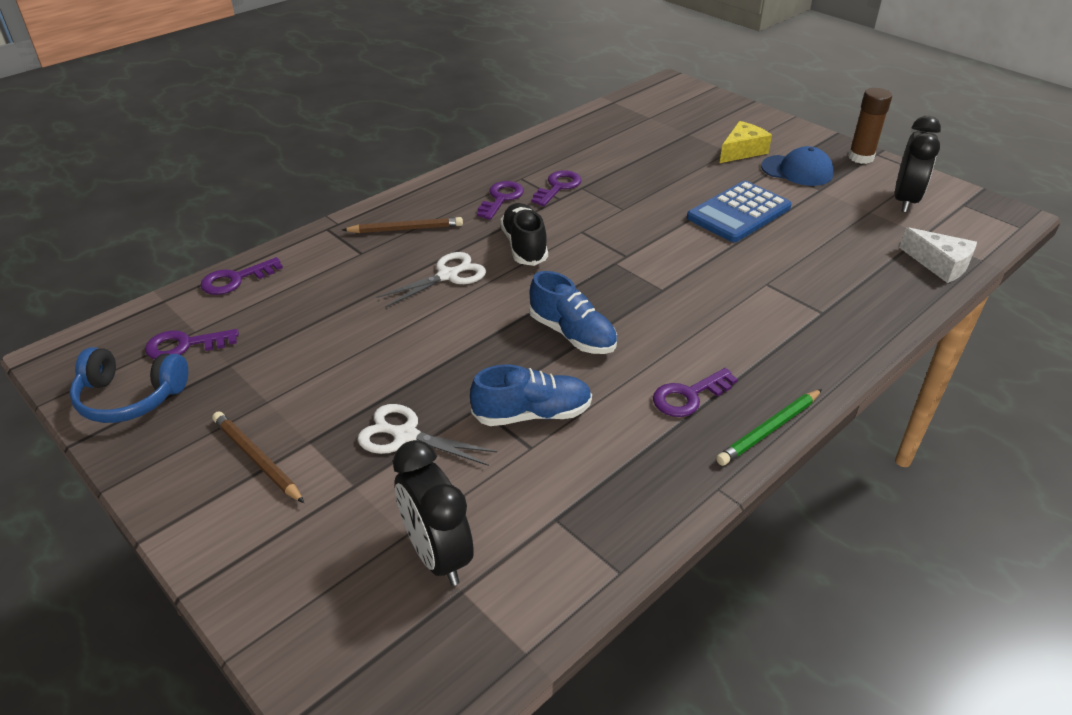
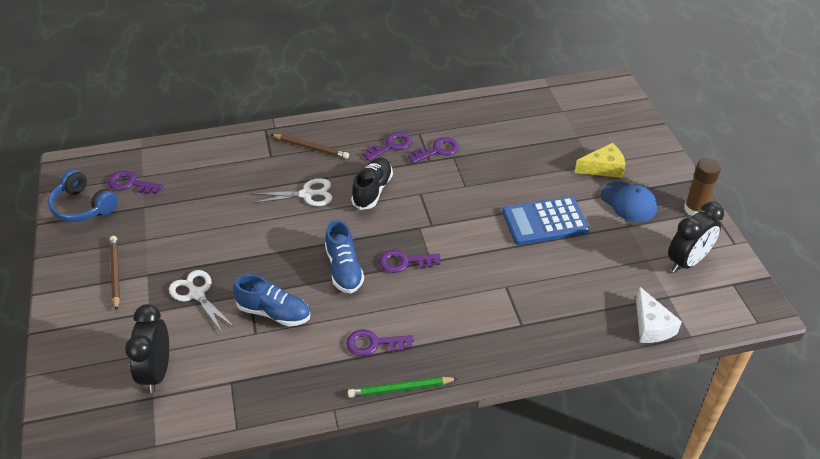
camera: 30 degrees right, 5 degrees up
(235, 279) = (187, 148): purple key -> purple key (404, 262)

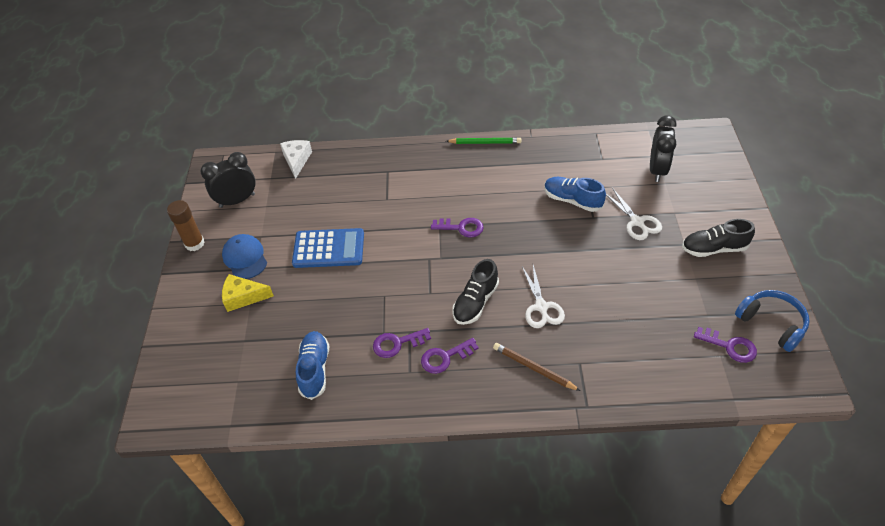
camera: 165 degrees left, 5 degrees up
(115, 273) = (713, 248): brown pencil -> black shoe
(307, 194) = (541, 307): white scissors -> white scissors turned 105 degrees counterclockwise
(344, 269) = (513, 227): blue shoe -> blue shoe (315, 369)
(374, 343) = (498, 171): purple key -> none

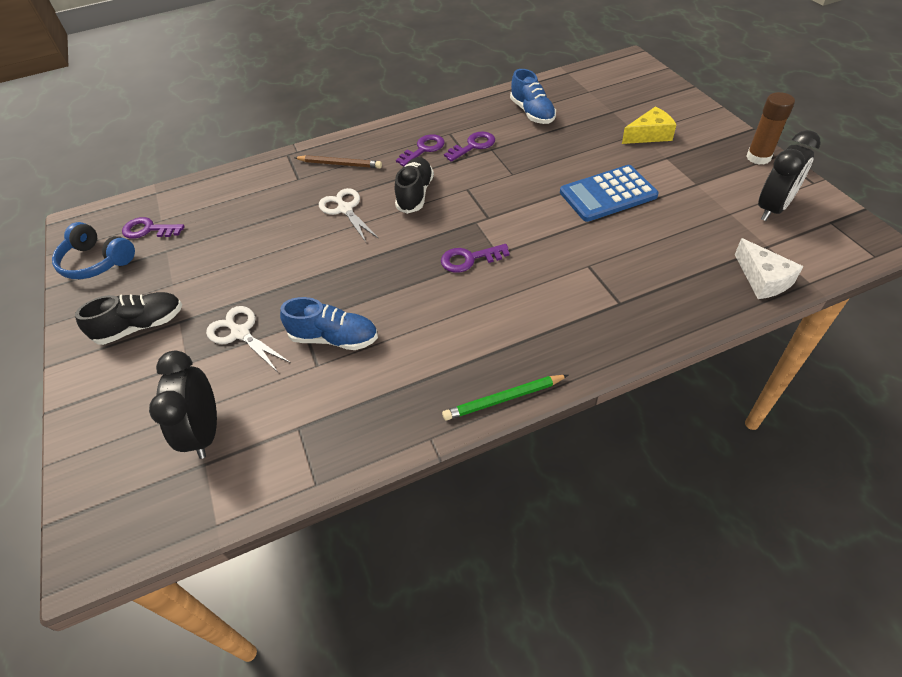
camera: 160 degrees right, 0 degrees up
(245, 258) = (688, 161): blue cap -> none

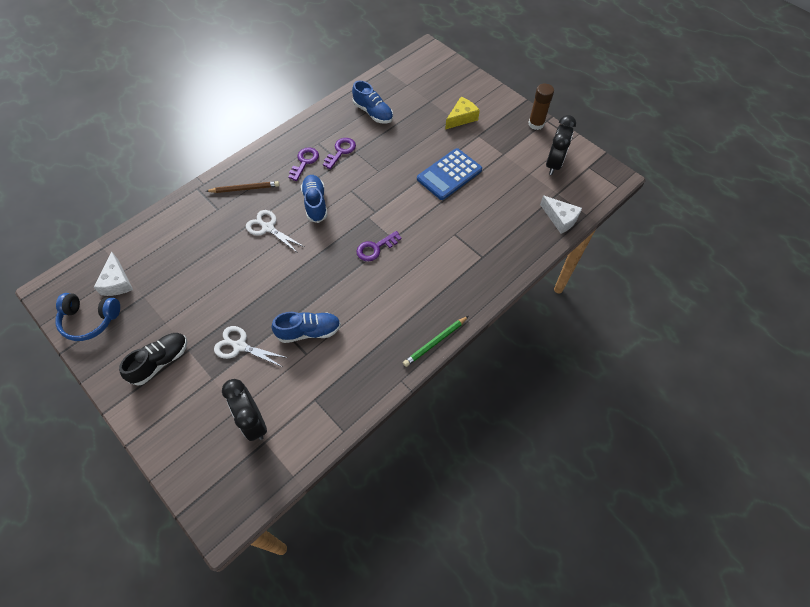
camera: 25 degrees left, 10 degrees up
(148, 230) = (117, 282): purple key -> white cheese
(415, 194) = (315, 203): black shoe -> blue shoe

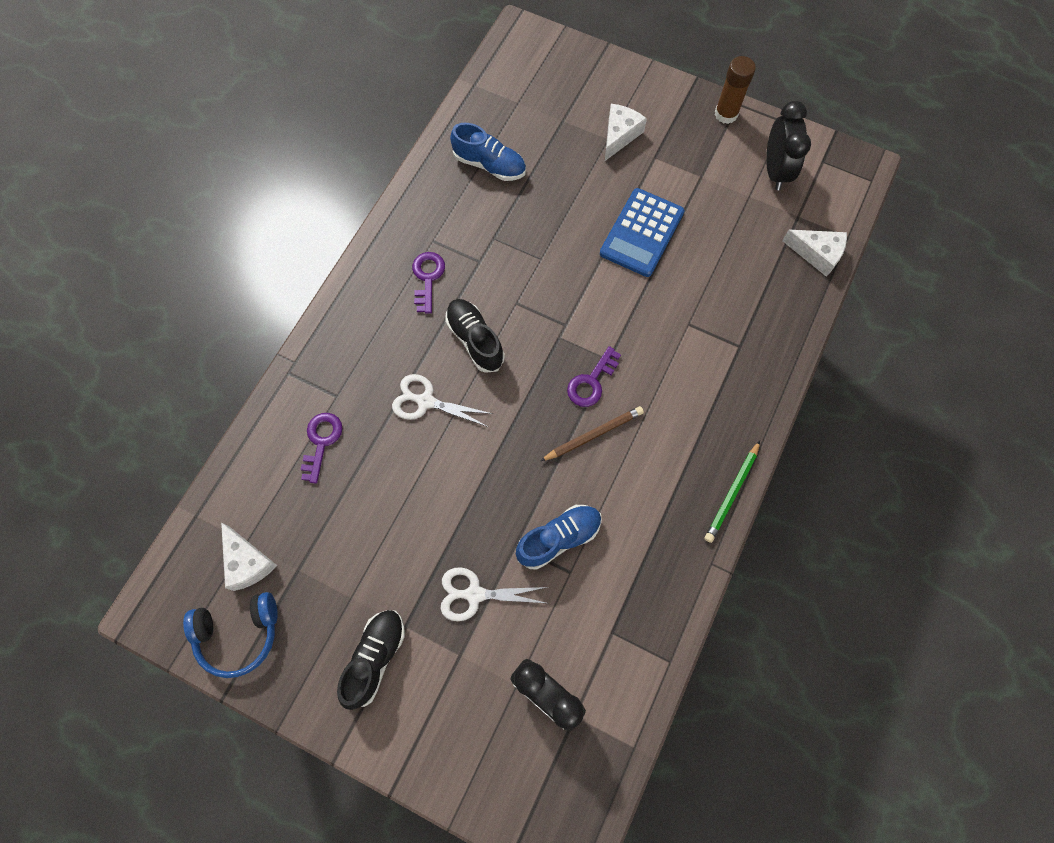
camera: 20 degrees left, 10 degrees up
(245, 189) = (361, 350): brown pencil -> brown pencil (594, 434)
(315, 203) = (475, 340): blue shoe -> black shoe
(341, 151) = (472, 244): purple key -> purple key (321, 442)
(461, 118) = (620, 135): yellow cheese -> white cheese

